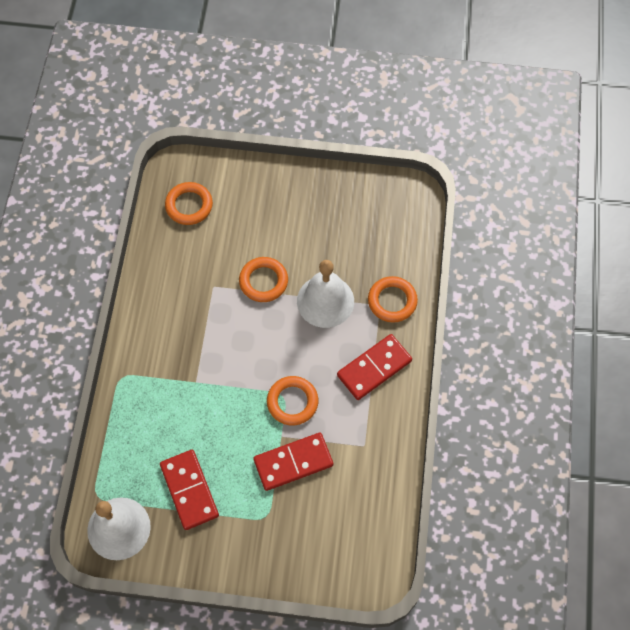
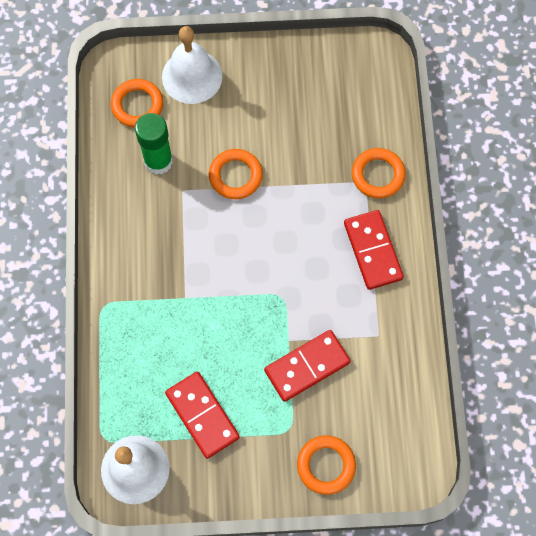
camera: 10 degrees left, 5 degrees up
(197, 257) = (158, 161): none -> green glue stick
(292, 402) = (293, 302): orange ring -> orange ring (326, 465)
(325, 301) = (306, 186): white bell -> white bell (192, 76)
(374, 368) = (373, 251): red domino -> red domino turned 60 degrees counterclockwise

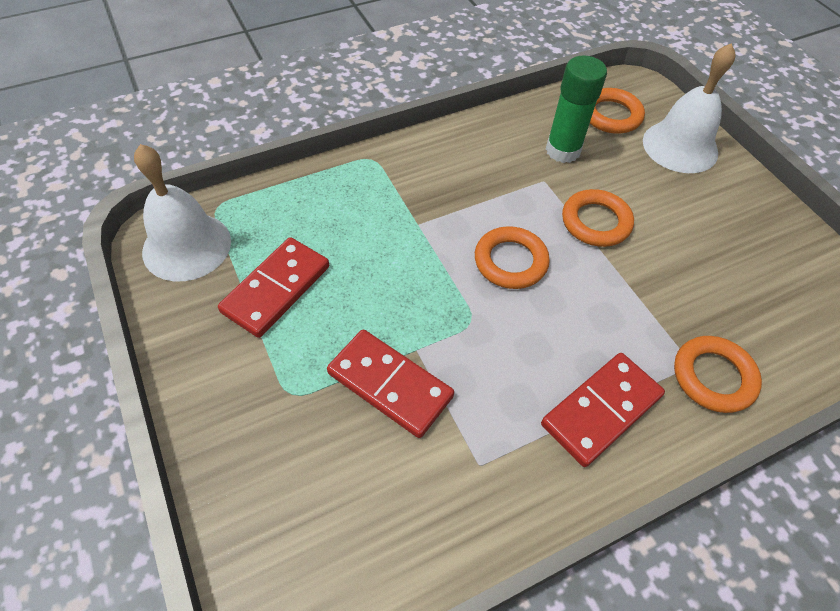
camera: 65 degrees right, 15 degrees down
(326, 465) = (251, 462): orange ring -> orange ring (510, 261)

